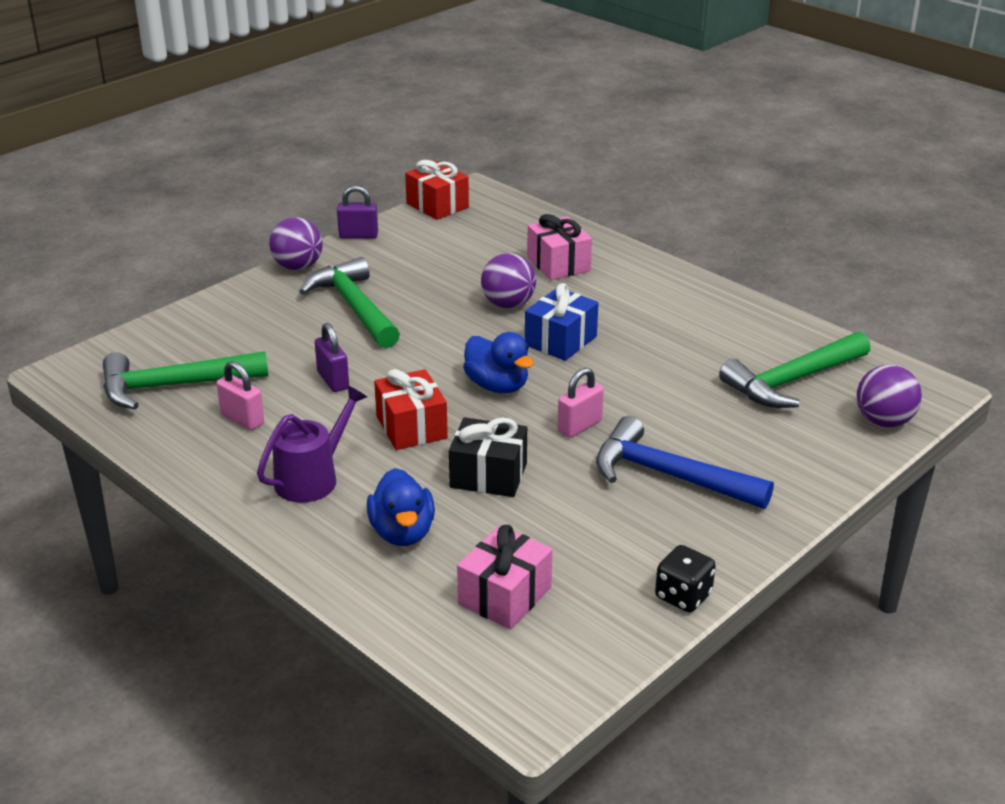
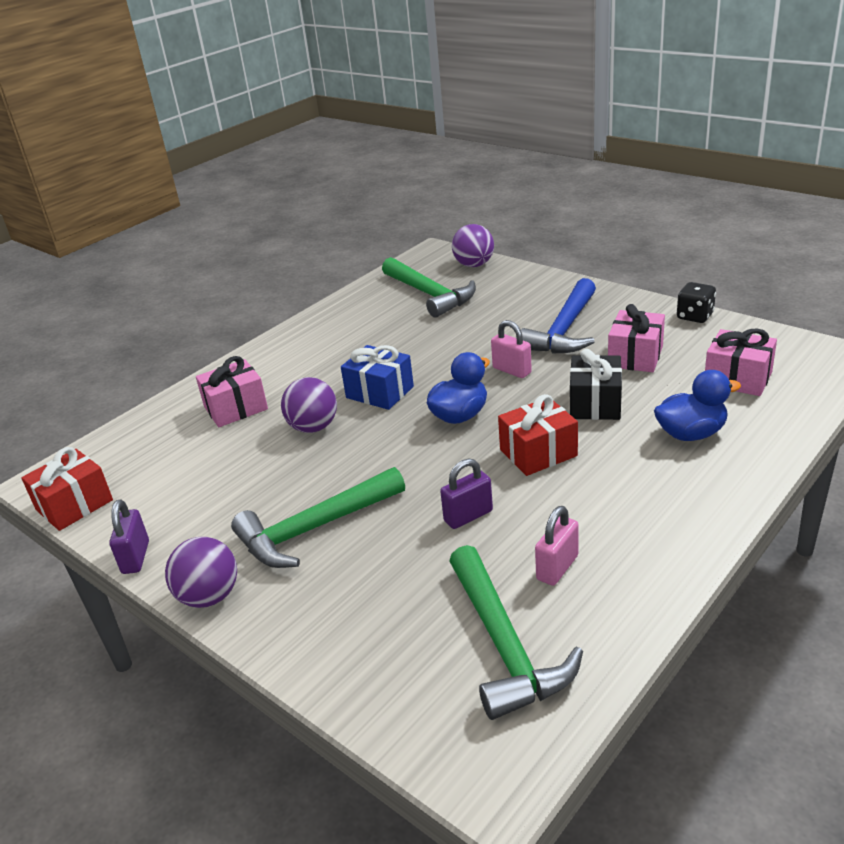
camera: 90 degrees left, 0 degrees up
(312, 478) = (640, 497): purple watering can -> none
(585, 522) = (635, 356): none -> pink gift

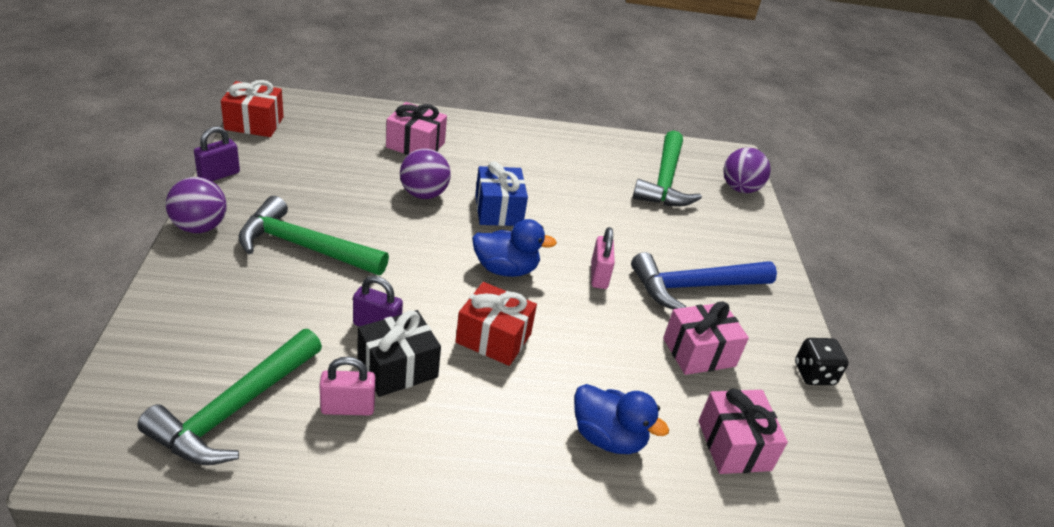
camera: 40 degrees right, 5 degrees up
(595, 403) = (597, 350): black gift -> black gift (397, 368)

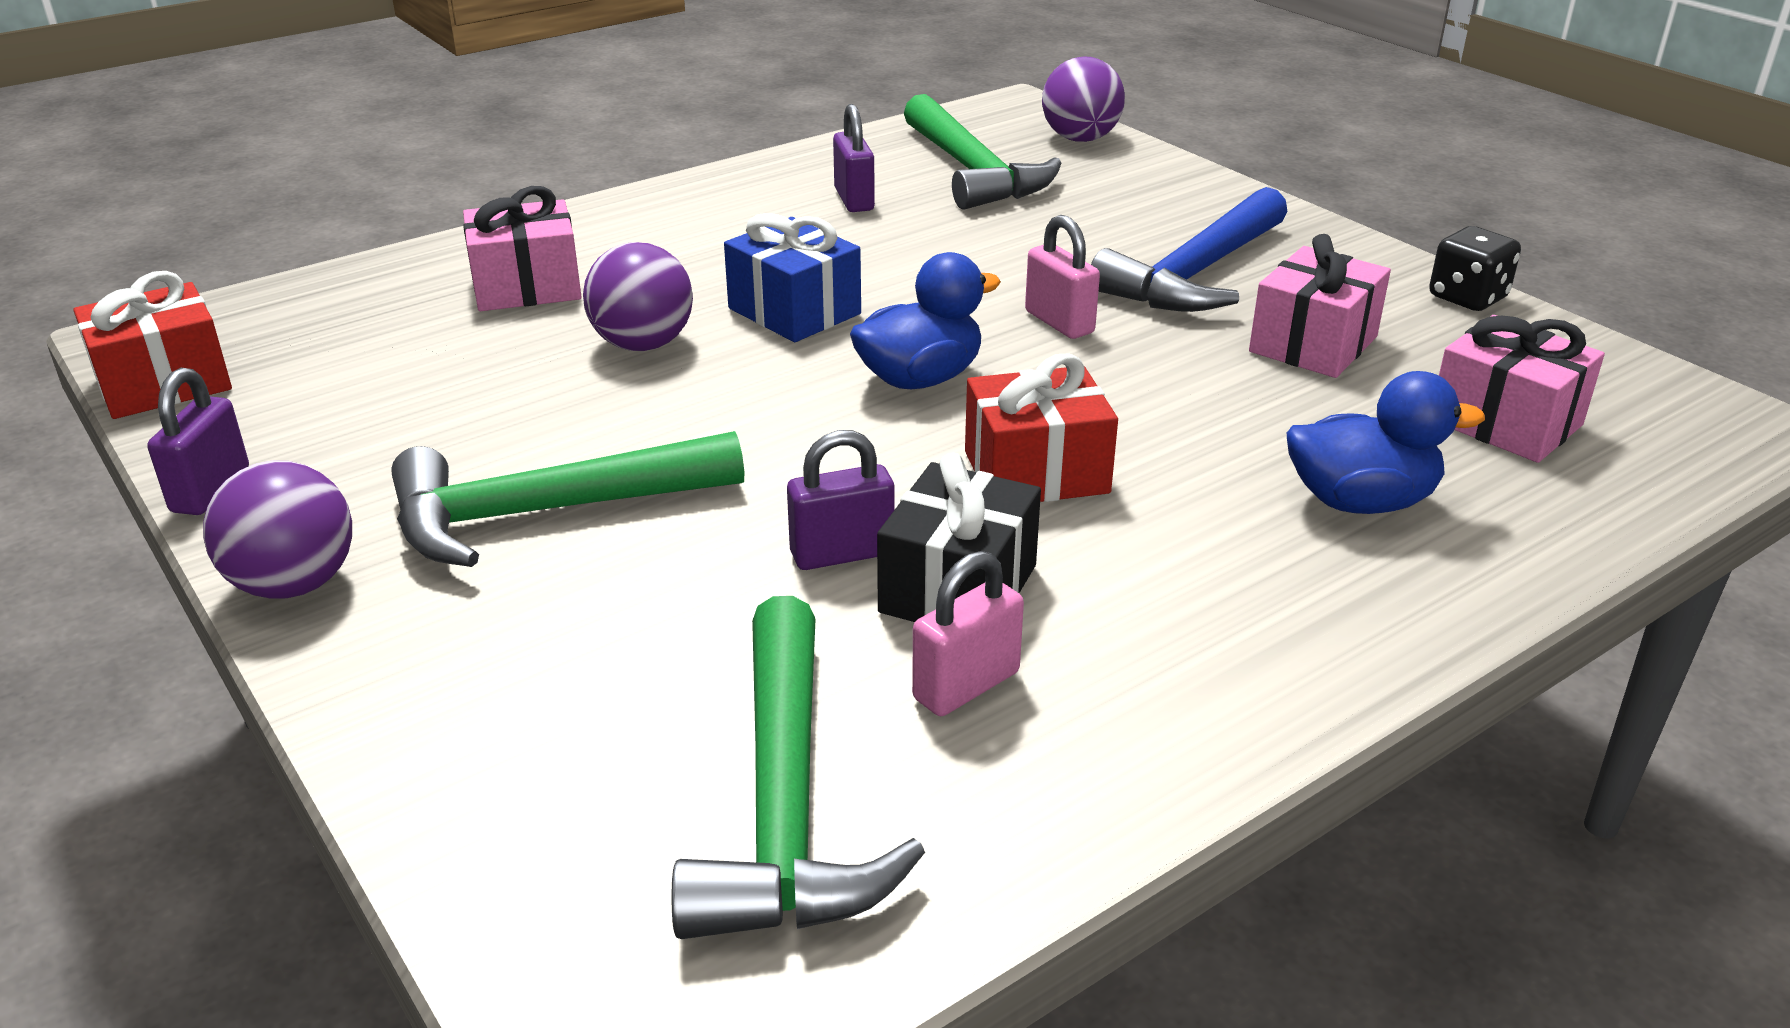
camera: 30 degrees left, 5 degrees down
(593, 169) = (854, 200): none -> purple padlock

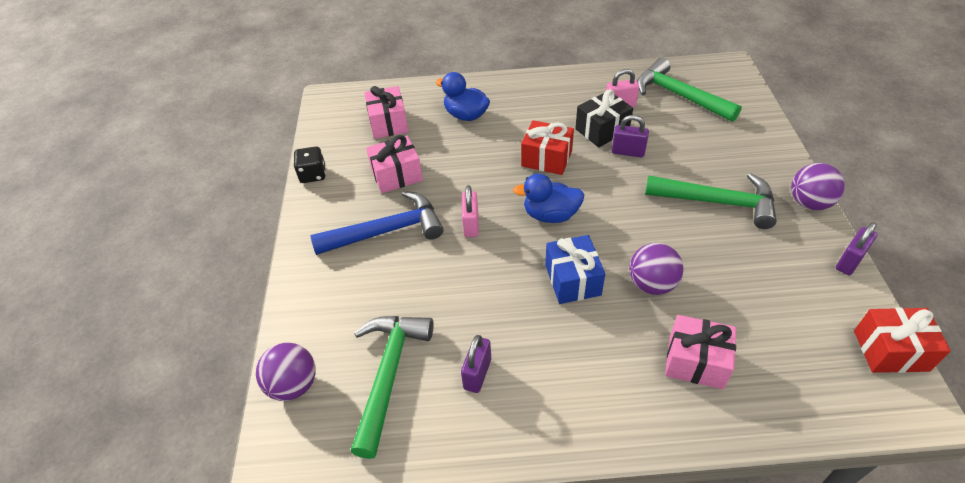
camera: 145 degrees left, 15 degrees up
(786, 803) = (679, 96): green hammer -> green hammer turned 75 degrees counterclockwise

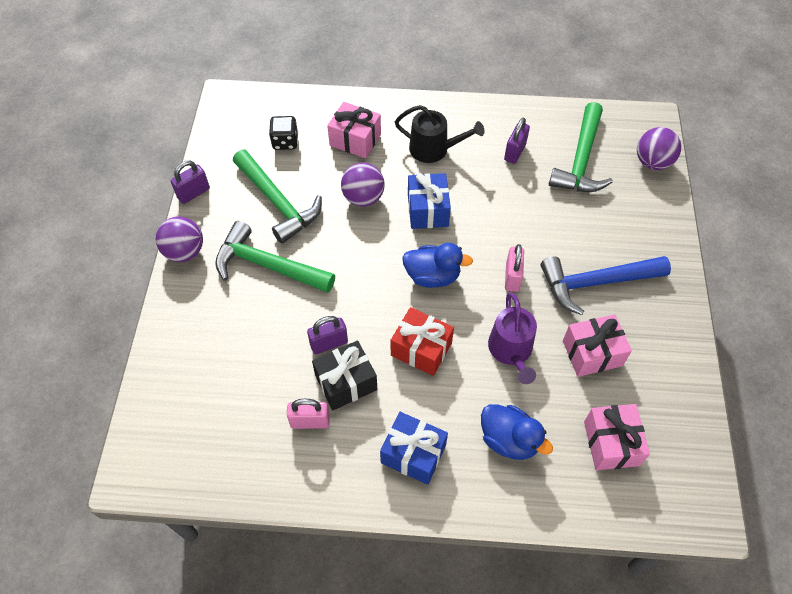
camera: 175 degrees left, 10 degrees up
(313, 174) = (690, 370): black dice -> black dice (285, 142)
(468, 168) = (511, 350): none -> purple watering can
(536, 99) = (413, 454): none -> blue gift
(586, 362) = (434, 149): none -> black watering can
(628, 152) = (329, 343): purple padlock -> purple padlock turned 45 degrees counterclockwise
(679, 96) = (229, 426): green hammer -> green hammer (277, 202)
(890, 350) = (216, 129): red gift -> none

